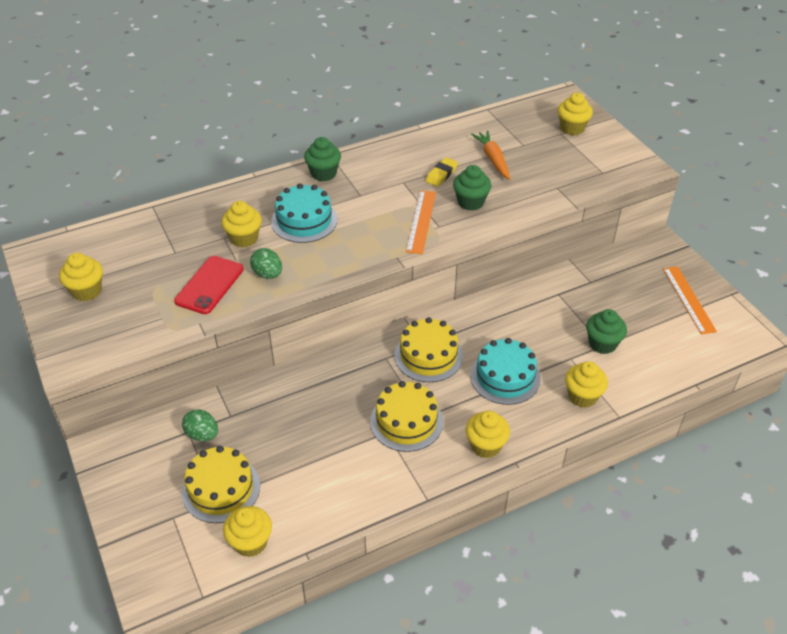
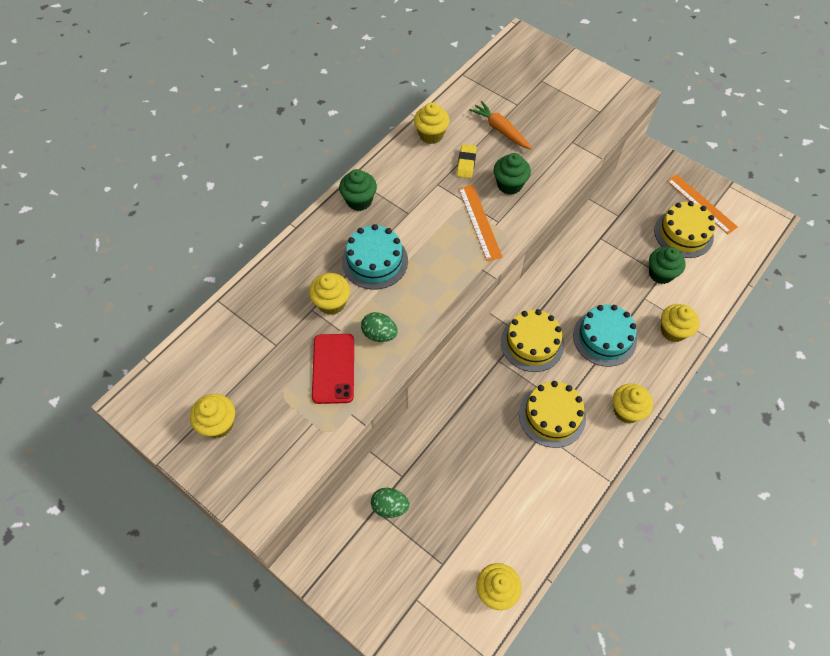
camera: 25 degrees left, 15 degrees up
(221, 489) = (439, 552): yellow cake -> yellow cake (683, 233)
(572, 128) = (547, 71): yellow cupcake -> yellow cupcake (431, 135)

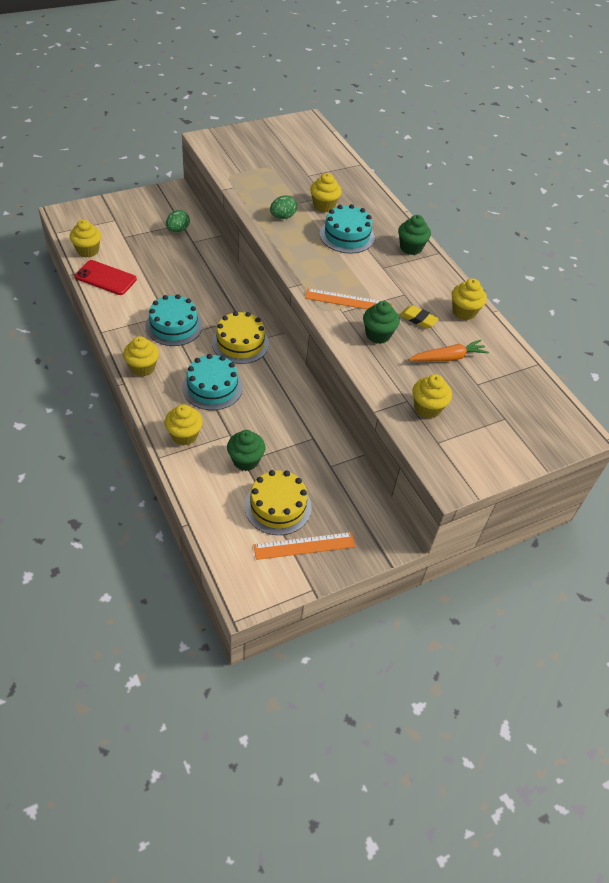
camera: 110 degrees right, 10 degrees down
(218, 424) = (269, 142): yellow cupcake -> yellow cupcake (427, 408)
(333, 368) = (272, 191): red phone -> red phone (105, 278)
(552, 415) = (174, 326): yellow cake -> turquoise cake

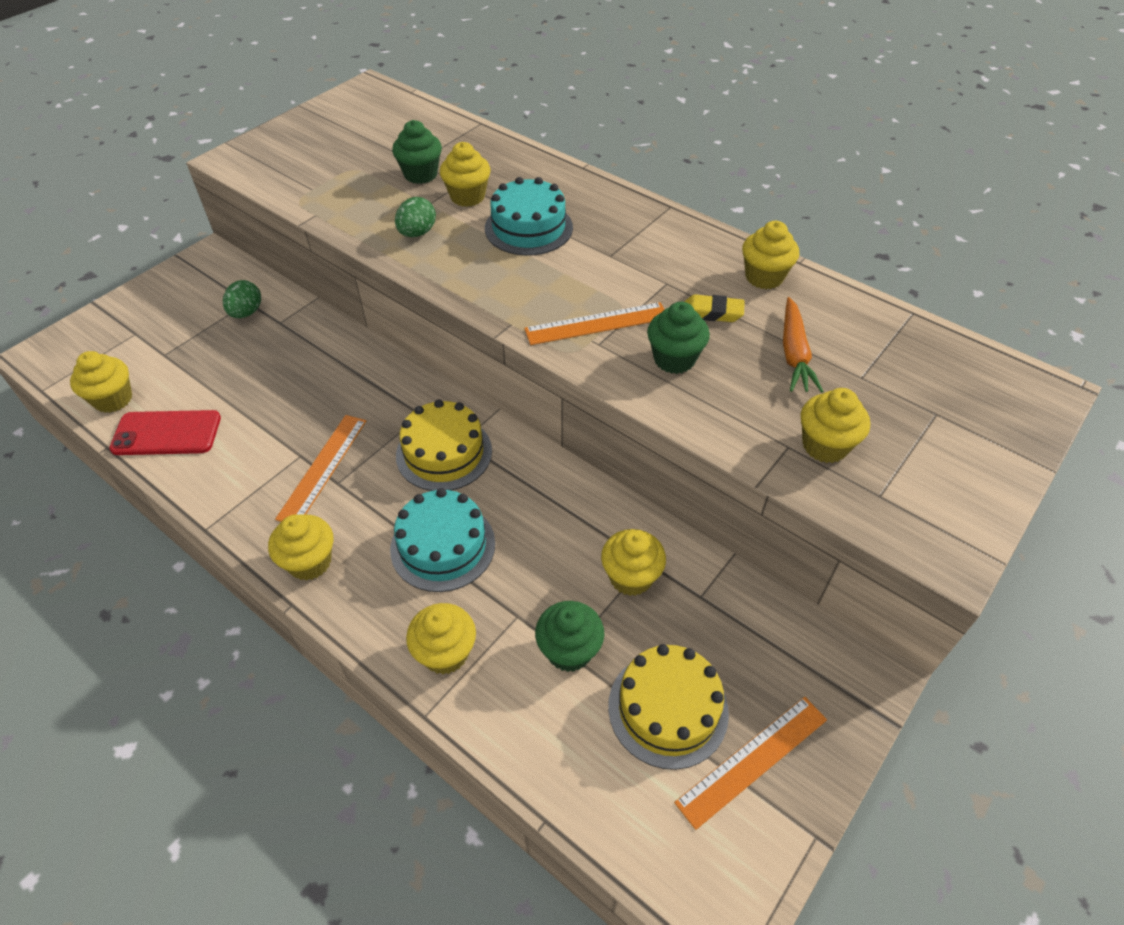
camera: 20 degrees left, 0 degrees up
(174, 326) = (323, 468): turquoise cake -> orange ruler
(299, 442) = (631, 577): none -> yellow cupcake
(411, 248) = (628, 213): green cupcake -> green cupcake (420, 174)
(448, 358) = (794, 354): orange carrot -> orange carrot turned 135 degrees clockwise

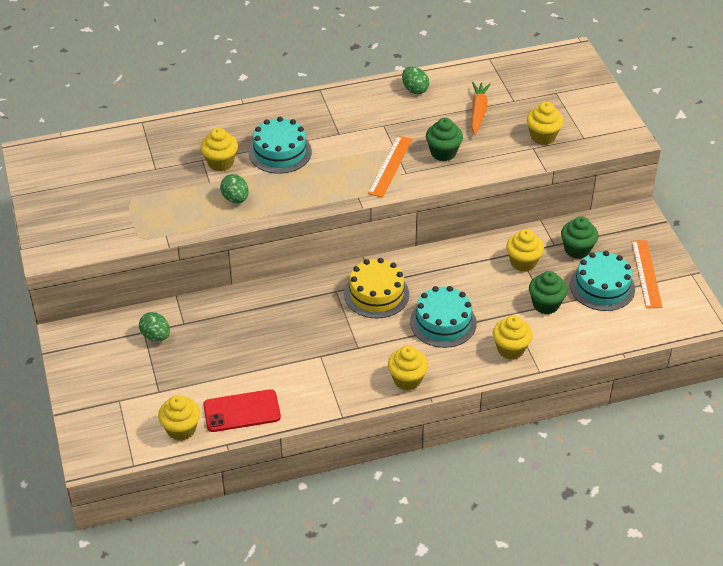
camera: 55 degrees left, 5 degrees down
(166, 433) = (242, 411): red phone -> red phone turned 45 degrees clockwise
(323, 468) = (340, 349): orange ruler -> none
(420, 174) = (172, 172): green cupcake -> green cupcake (577, 250)
(668, 708) = (602, 287): yellow cake -> turquoise cake
(712, 313) = (423, 122): yellow eraser -> none
(764, 277) = (414, 89): yellow cupcake -> green egg
(794, 354) = (478, 112): orange carrot -> orange carrot turned 120 degrees counterclockwise

